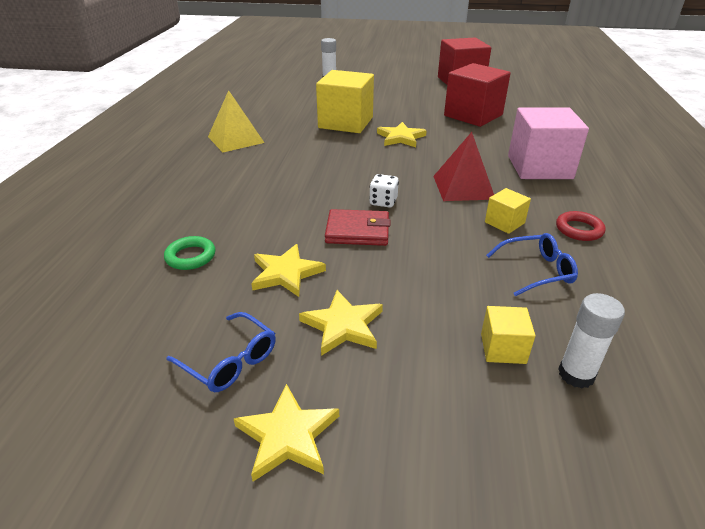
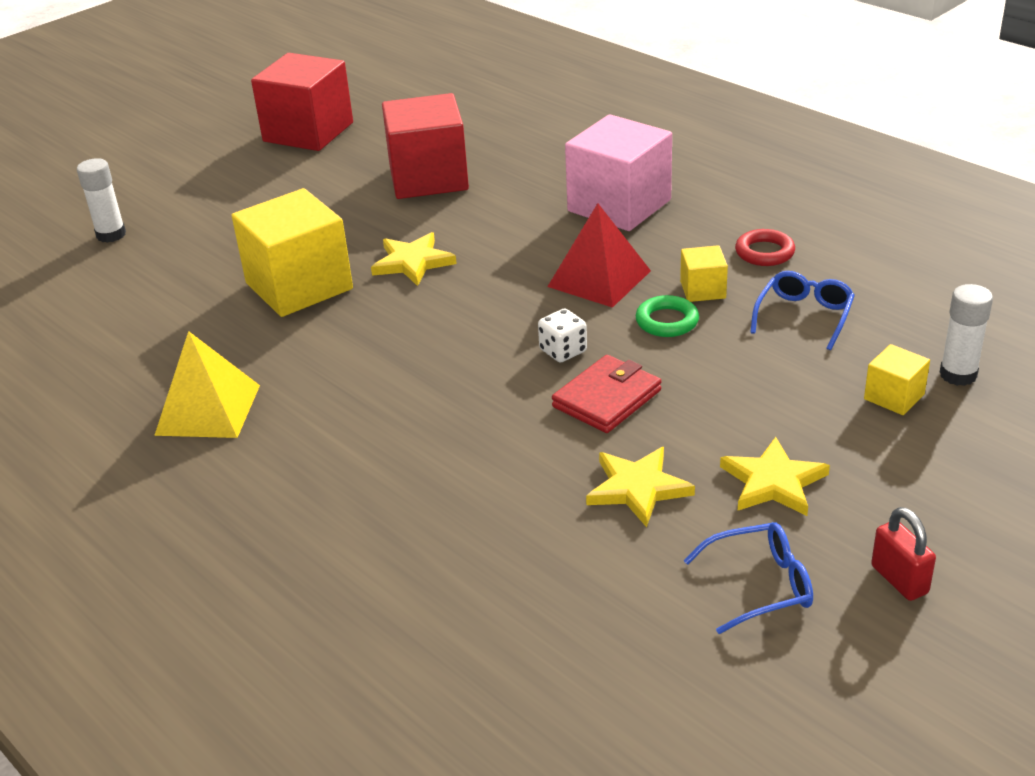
camera: 50 degrees left, 0 degrees up
(190, 256) = (517, 558): green ring -> green ring (667, 321)
(287, 435) = (899, 579): yellow star -> red padlock

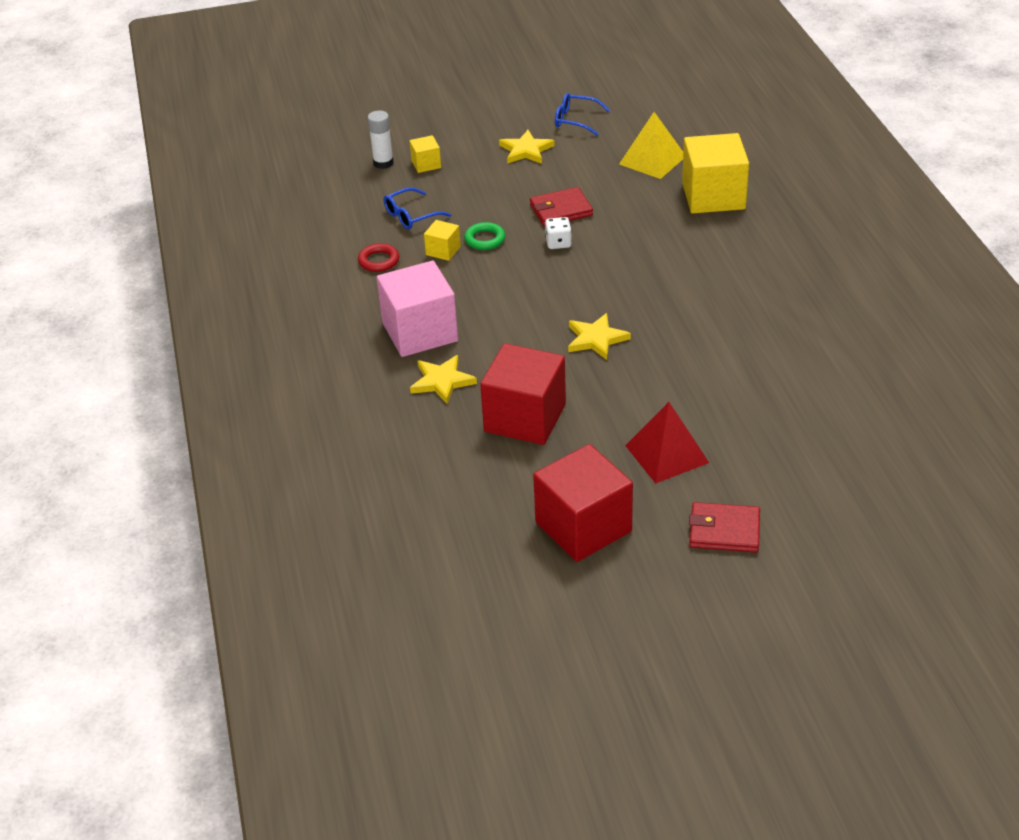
camera: 150 degrees left, 5 degrees up
(111, 235) = (808, 460): white glue stick -> none
(177, 165) = (724, 531): none -> red wallet
(208, 409) = (783, 280): yellow pyramid -> yellow pyramid (652, 160)
(299, 286) = (684, 349): yellow cube -> yellow cube (713, 196)
(599, 278) = (492, 281): red pyramid -> red pyramid (667, 454)
(638, 488) = (588, 167): yellow star -> yellow star (442, 381)
(899, 579) = (520, 105): red padlock -> none

